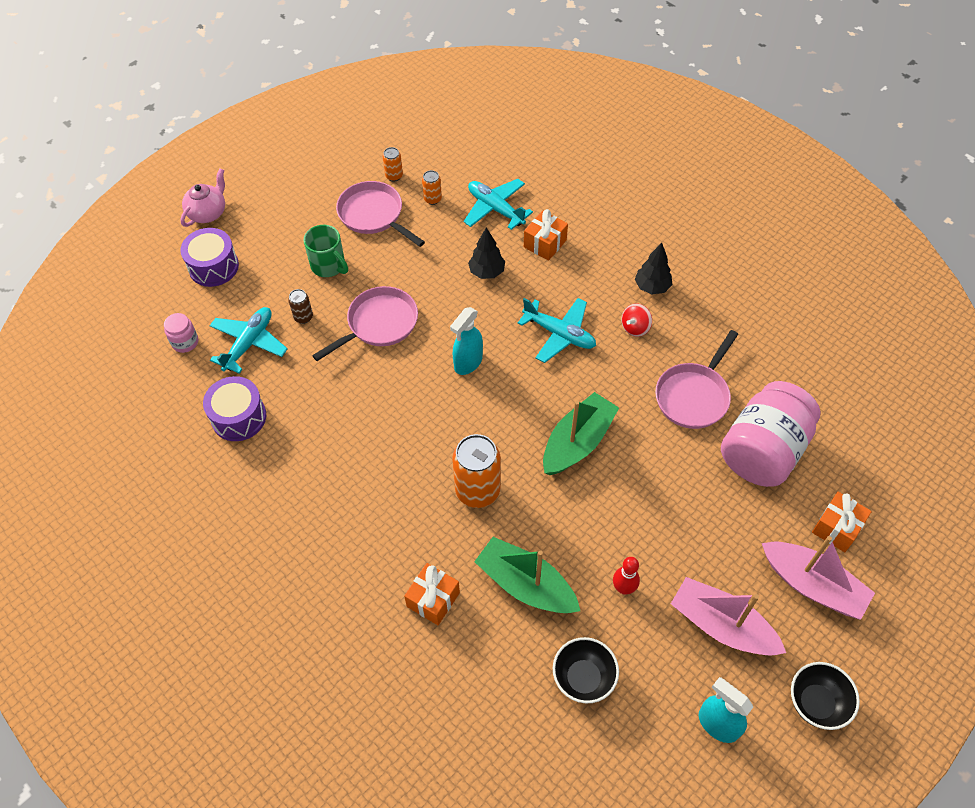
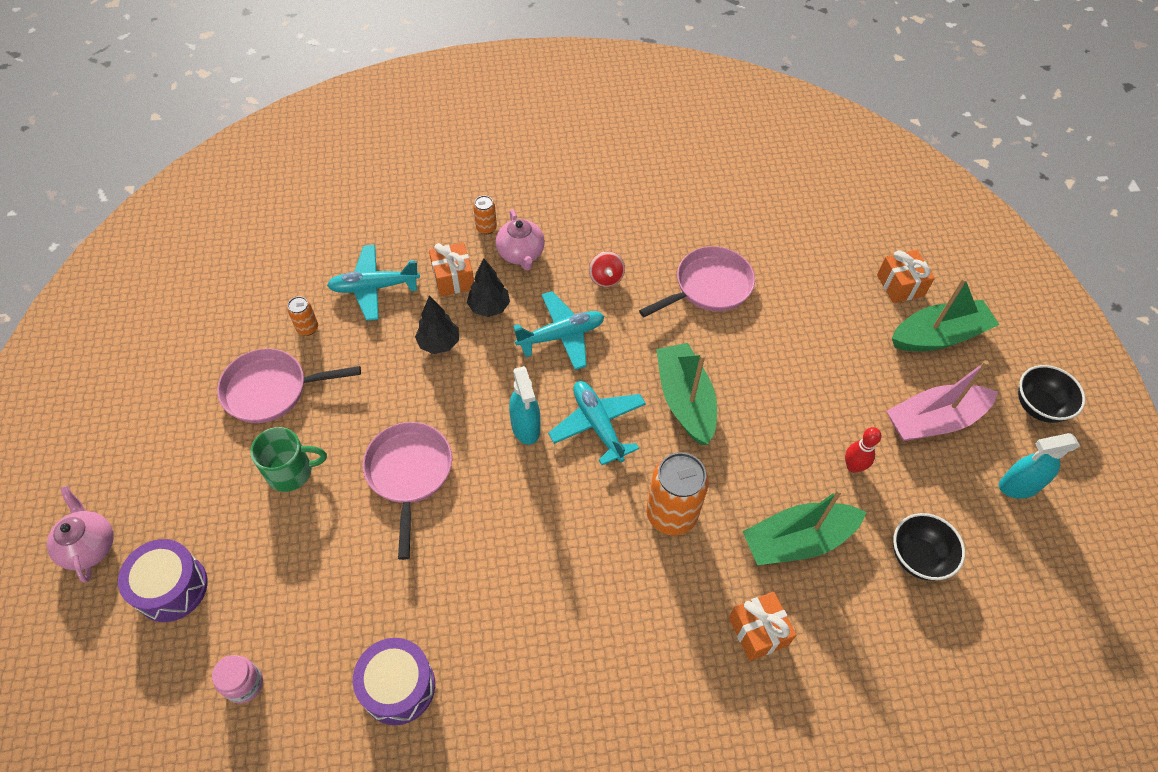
camera: 55 degrees left, 0 degrees up
(249, 343) = (312, 615): turquoise plane -> turquoise plane (598, 425)
(303, 317) = (332, 538): brown can -> none
(394, 176) = (242, 340): orange can -> orange can (486, 228)
(604, 266) = (521, 254): none -> pink teapot
(652, 287) = (576, 237): black tree -> black tree (489, 307)
(694, 396) = (709, 287): pink pan -> pink pan turned 105 degrees counterclockwise
(762, 450) = (797, 280): pink jar -> none
(812, 585) = (938, 336): pink boat -> green boat

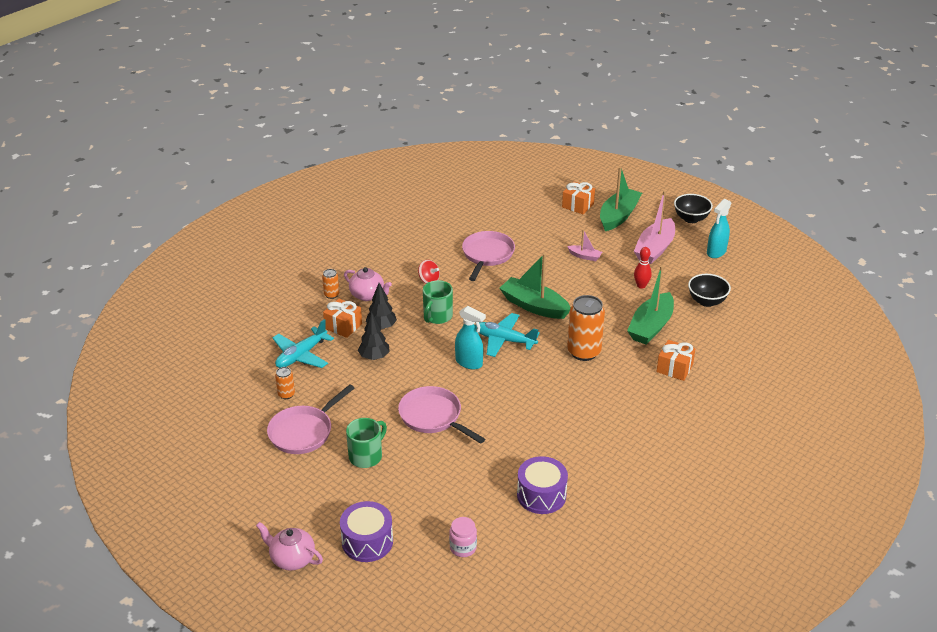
camera: 40 degrees left, 20 degrees down
(561, 336) = (437, 316): turquoise plane -> green mug
(827, 369) = (585, 256): none -> pink boat

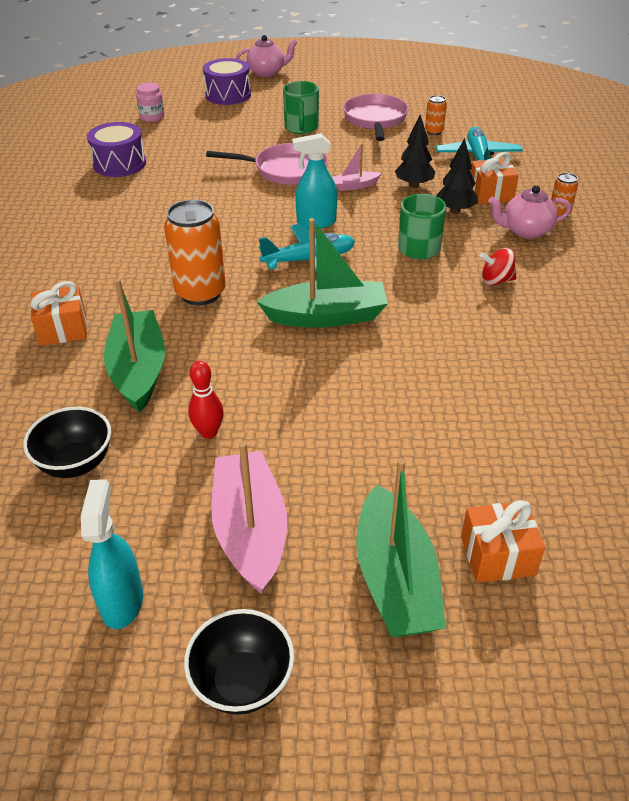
camera: 140 degrees right, 5 degrees up
(487, 255) = (486, 354): pink pan -> none
(585, 256) = (351, 437): pink boat -> pink boat (355, 186)

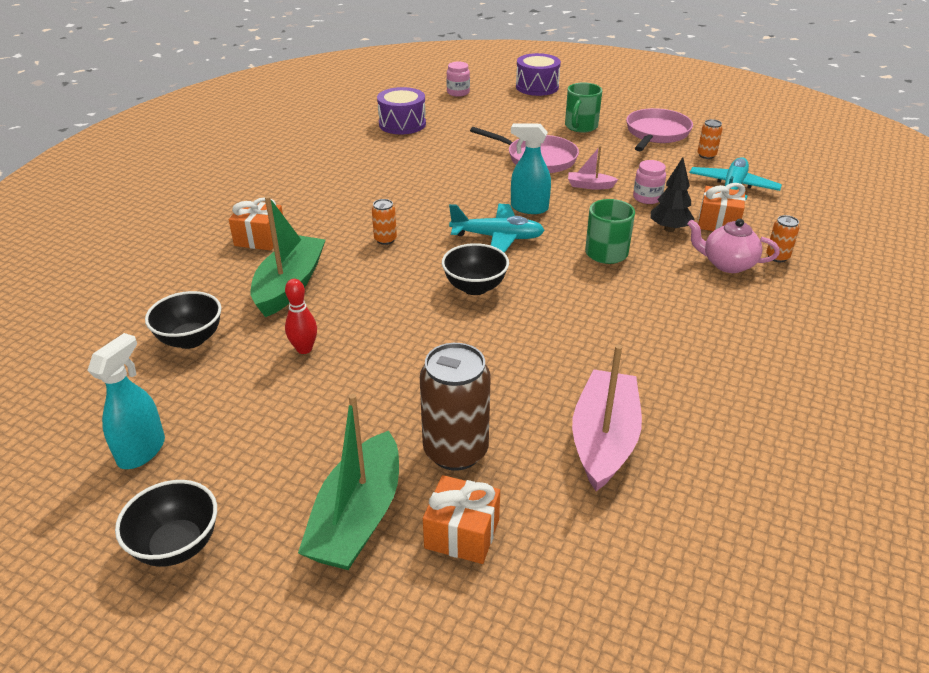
camera: 25 degrees right, 5 degrees down
(200, 293) = (385, 240): orange can -> orange can, size x0.48
(250, 530) = (275, 435): pink boat -> pink boat (604, 440)
(267, 72) = (587, 75): pink teapot -> none
(327, 316) = (475, 287): green boat -> black bowl
(414, 185) = (647, 198): black tree -> pink jar
(432, 481) = (455, 451): none -> brown can
(496, 280) = (659, 300): red spinning top -> none

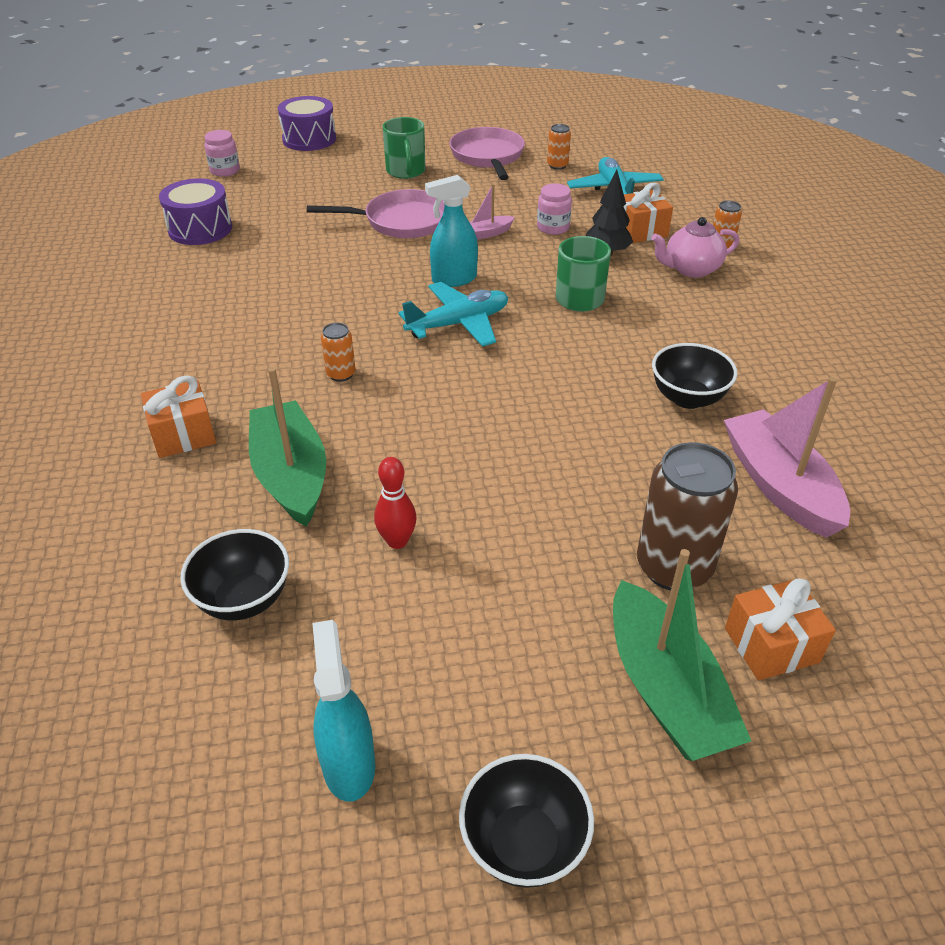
camera: 35 degrees left, 5 degrees up
(475, 287) = (497, 387): black bowl -> black bowl (687, 398)

